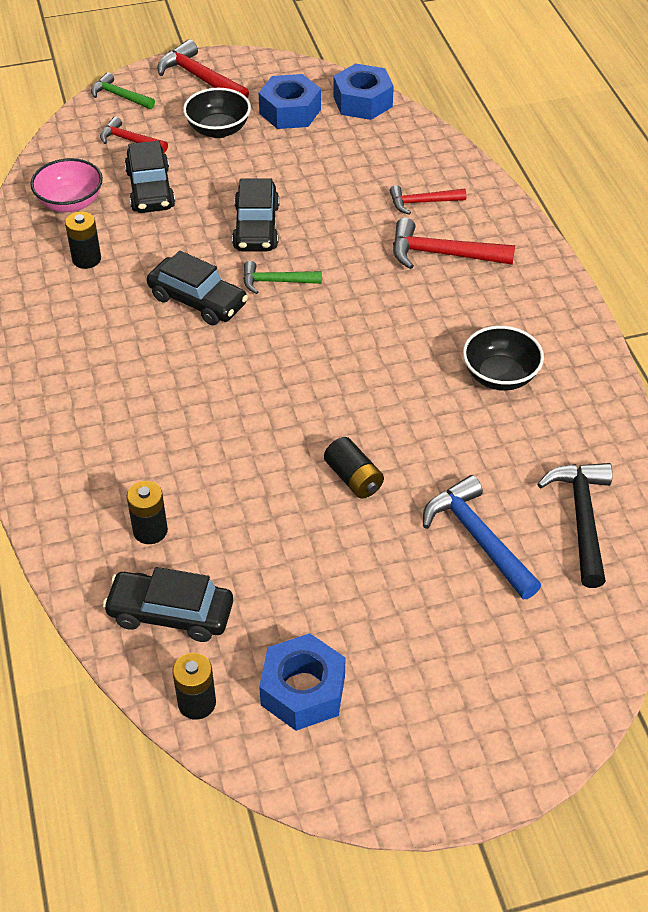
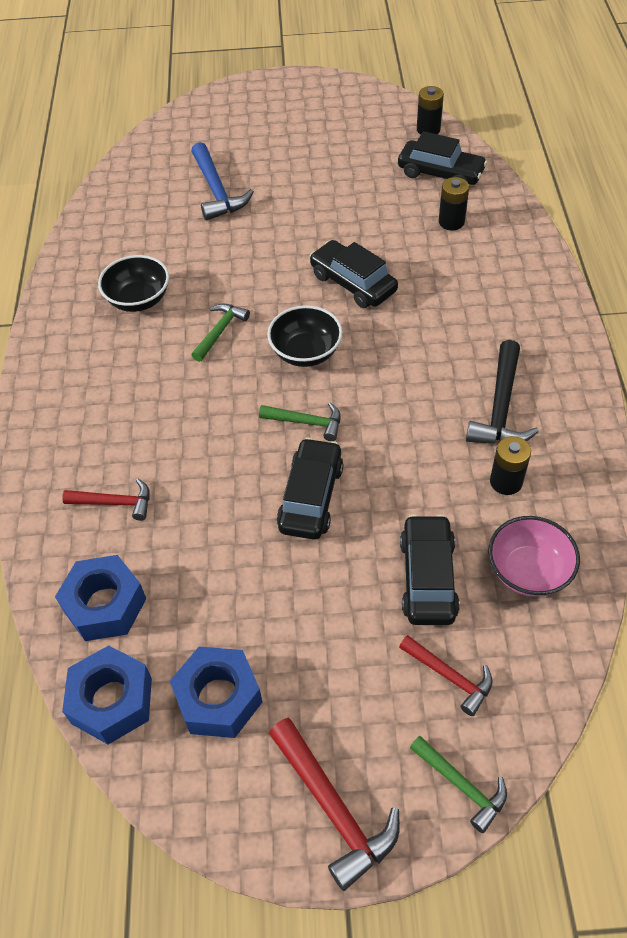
camera: 165 degrees left, 5 degrees up
(197, 301) = (390, 411): black car -> black car (353, 283)
(218, 130) = (325, 677): black bowl -> black bowl (306, 352)
(303, 690) = (361, 128): blue nut -> blue nut (105, 605)
(353, 478) = (290, 238): black battery -> none
(393, 353) = (220, 331): none -> green hammer
(443, 254) = (126, 430): red hammer -> none
(581, 519) = (139, 193): black hammer -> black hammer (501, 407)

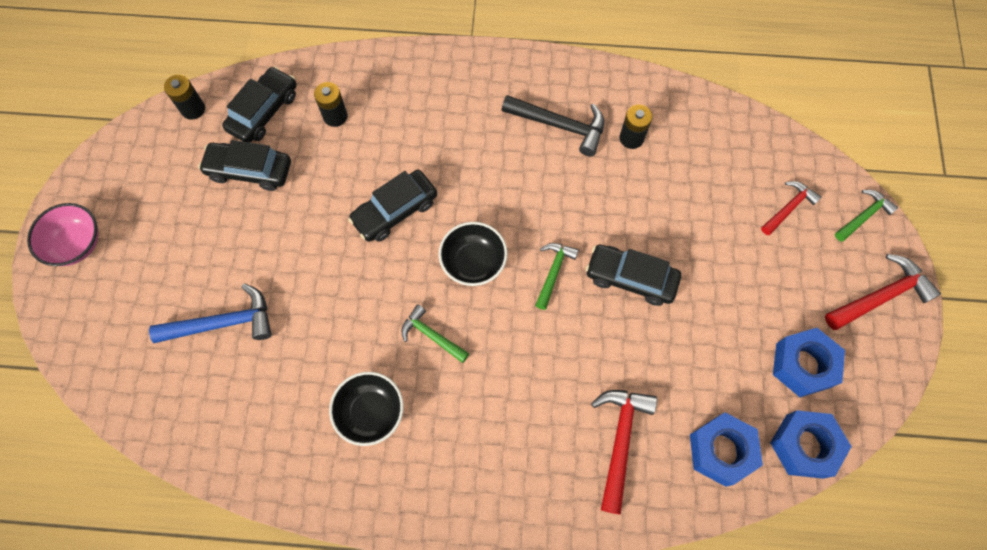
camera: 85 degrees left, 15 degrees up
(114, 503) = (620, 441): red hammer -> red hammer, size x1.57
(428, 577) = (710, 207): black car -> black car (249, 170)
(528, 571) = (709, 142): pink bowl -> pink bowl (76, 244)

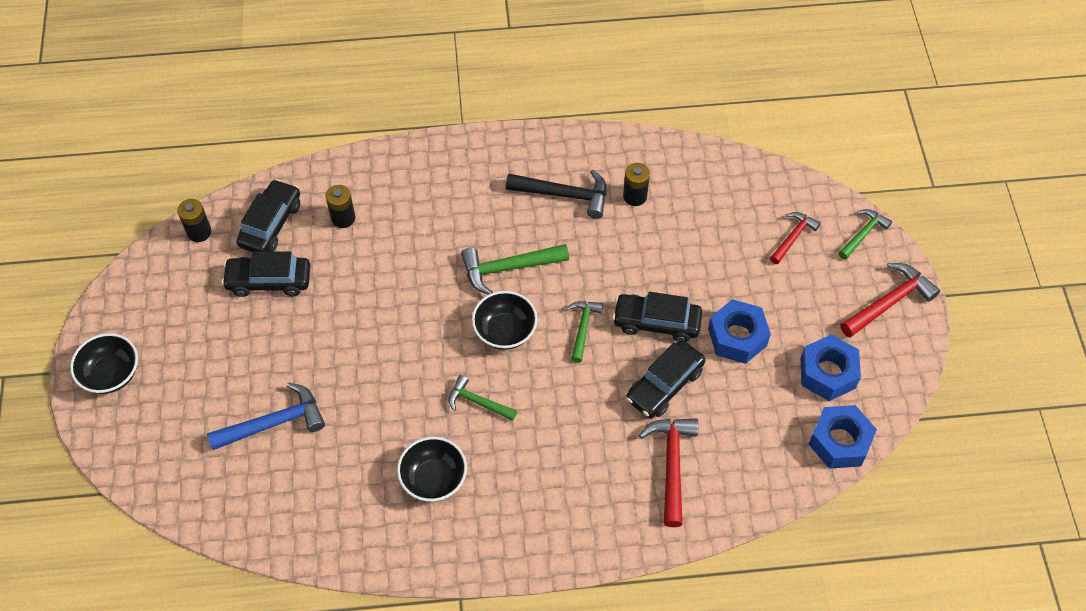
camera: 10 degrees left, 10 degrees down
(76, 244) = (111, 374): pink bowl -> black bowl
(395, 211) = (420, 296): black car -> black car (664, 385)
(490, 195) = (509, 268): none -> green hammer
(721, 451) = (765, 458): blue nut -> blue nut (737, 337)

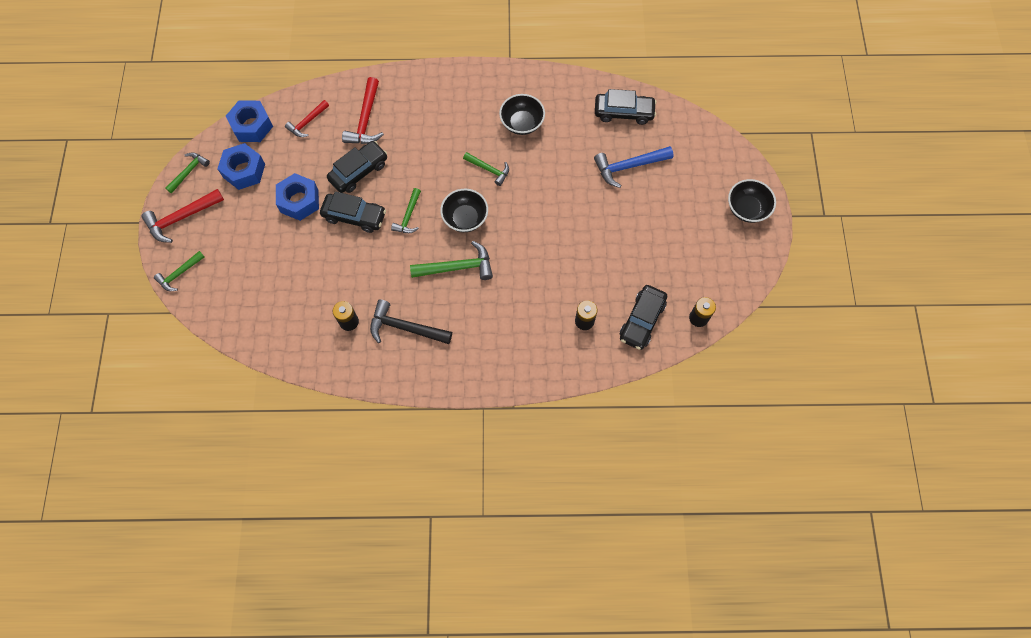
camera: 175 degrees left, 10 degrees up
(269, 281) = (640, 272): black car -> black car (623, 112)
(793, 237) = (234, 275): red hammer -> red hammer (307, 122)
(905, 365) = (188, 172): none -> green hammer

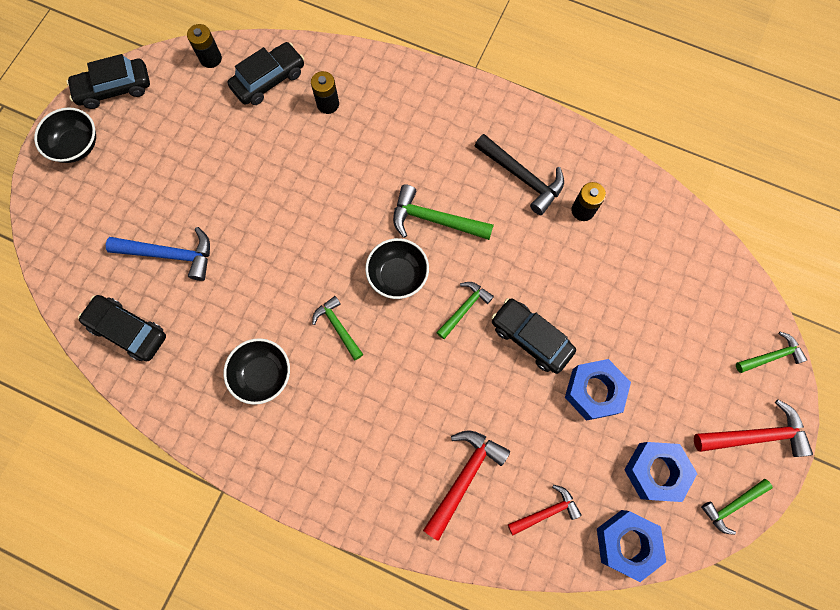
camera: 155 degrees left, 5 degrees up
(359, 171) = (503, 400): black car -> black car (114, 89)

